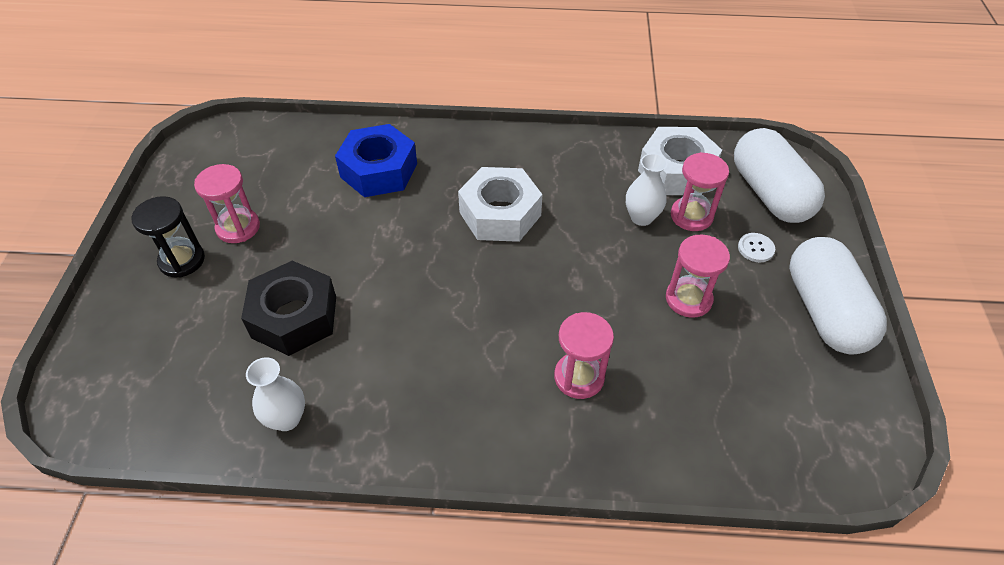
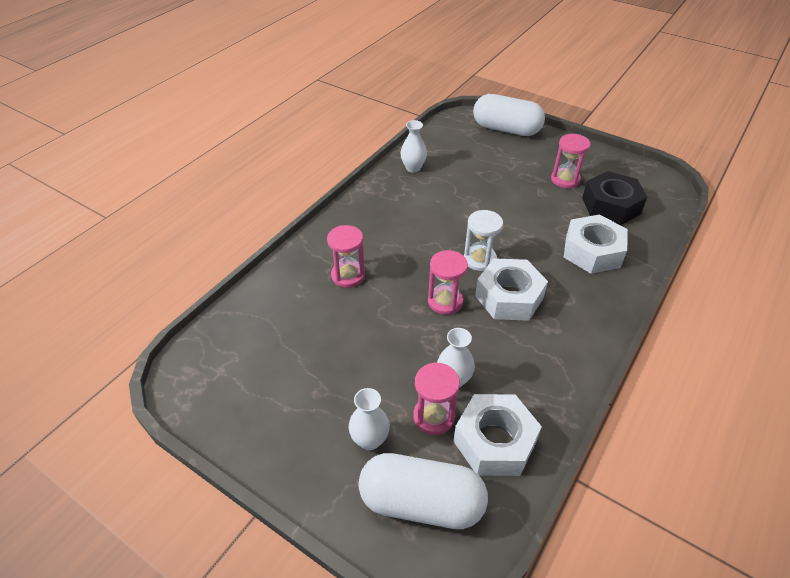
camera: 120 degrees right, 5 degrees down
(182, 260) = (548, 156): black hourglass -> none
(294, 317) = (477, 184): black nut -> black nut (611, 206)
(379, 170) = (592, 252): blue nut -> white nut
(456, 258) = (480, 259): none -> white hourglass
(688, 299) = (358, 362): pink hourglass -> pink hourglass (445, 301)
(755, 248) = (369, 440): white button -> white vase
(824, 311) = (281, 442): white capsule -> white capsule (506, 129)

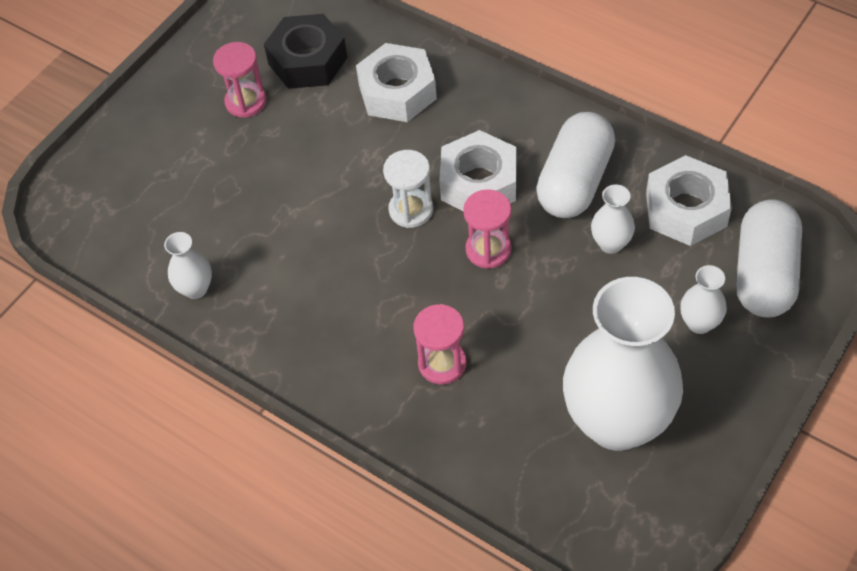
camera: 85 degrees left, 10 degrees up
(284, 373) = (617, 422): none -> white vase
(434, 417) = (662, 263): pink hourglass -> none
(506, 129) = (105, 161): white capsule -> white capsule (574, 181)

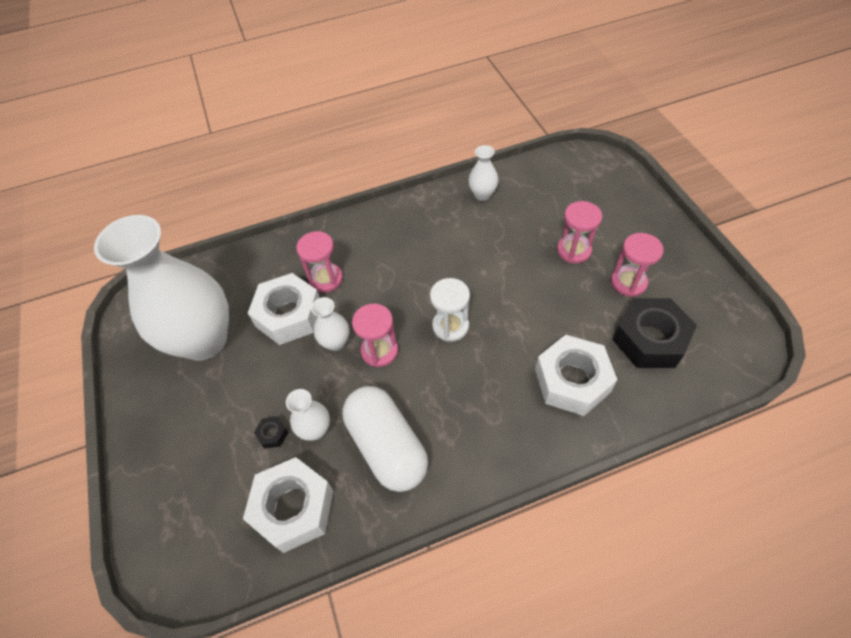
camera: 125 degrees right, 0 degrees up
(231, 162) = (573, 250): none -> pink hourglass
(478, 183) = (439, 380): white nut -> white nut (289, 315)
(646, 274) = (272, 434): none -> black nut
(699, 323) = (208, 438): white vase -> white vase (336, 342)
(764, 274) = (195, 517): white capsule -> none

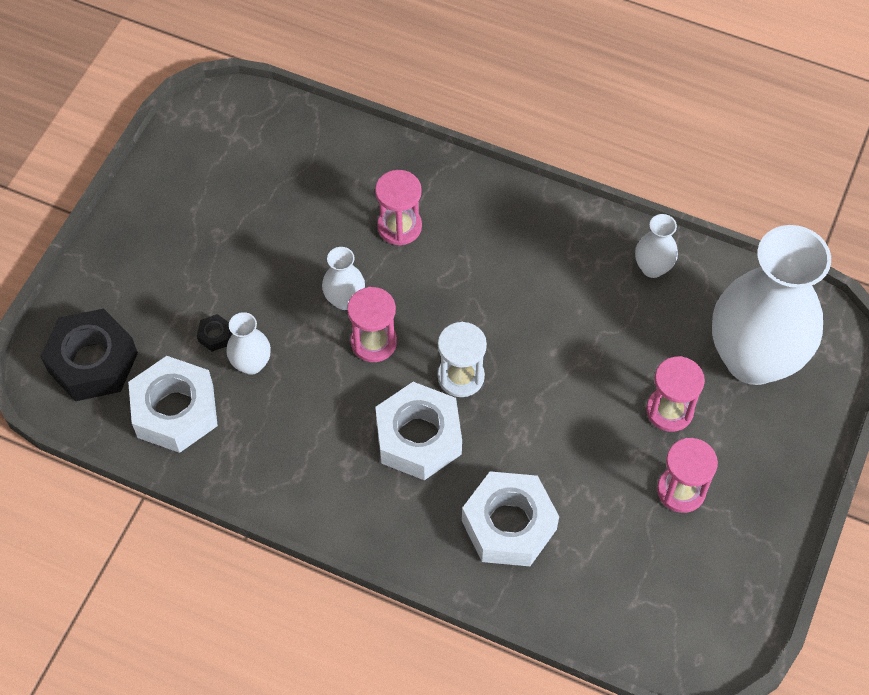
camera: 40 degrees right, 5 degrees up
(204, 340) = (238, 196): white vase -> white vase (753, 359)
(289, 315) = (331, 235): white nut -> white nut (418, 437)
(387, 446) = (293, 430): white capsule -> none
(649, 339) = (627, 558): black nut -> black nut (92, 362)

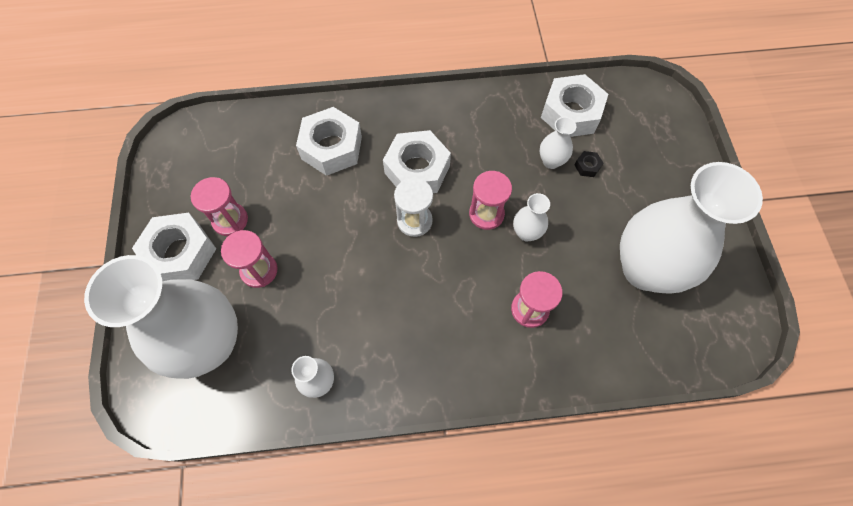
camera: 150 degrees right, 5 degrees up
(92, 362) = (642, 115): black nut -> none
(251, 203) = (645, 269): none -> white vase
(756, 478) = (180, 253): none -> white nut

